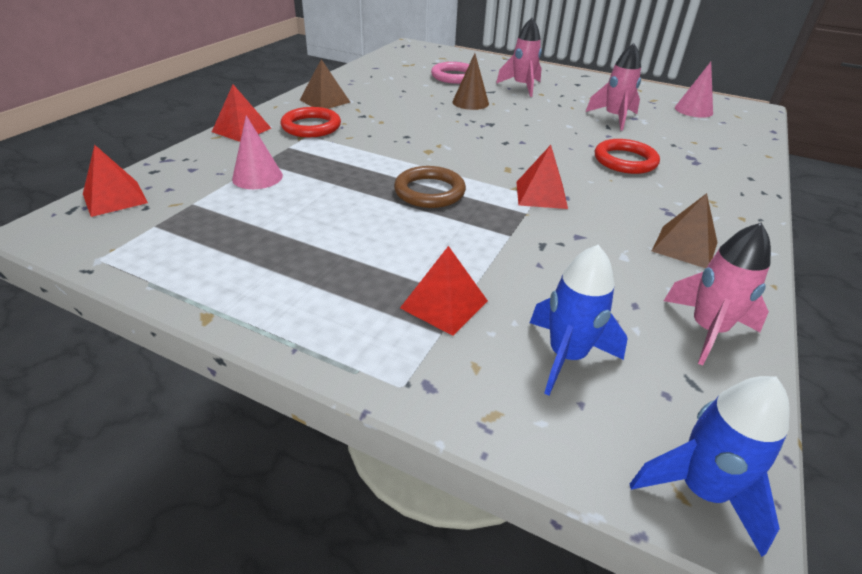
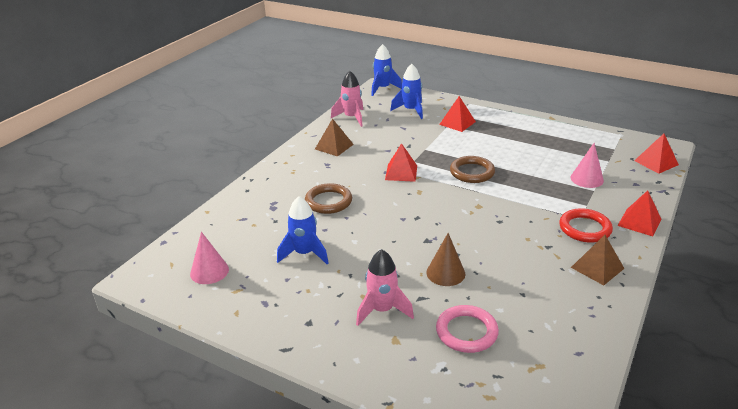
camera: 175 degrees left, 5 degrees down
(614, 118) = (304, 253): pink rocket -> blue rocket
(625, 161) = (328, 201): red ring -> brown ring

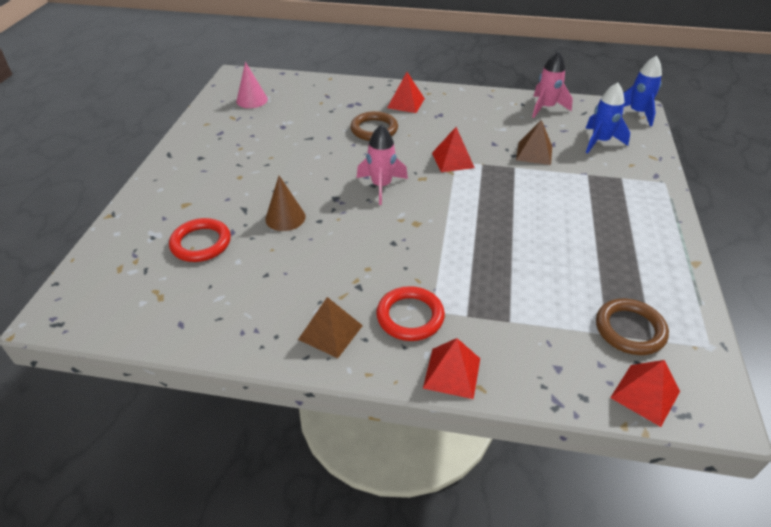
camera: 70 degrees right, 10 degrees up
(304, 253) = (289, 135): blue rocket -> none
(334, 146) = (476, 111): brown pyramid -> brown pyramid (534, 153)
(382, 310) = (222, 190): pink rocket -> pink rocket (381, 186)
(457, 123) = (600, 180): red pyramid -> red pyramid (406, 103)
(466, 332) = (201, 243): pink ring -> red ring
(472, 172) = (486, 208): brown ring -> brown ring (630, 329)
(587, 179) = (536, 312): pink cone -> none

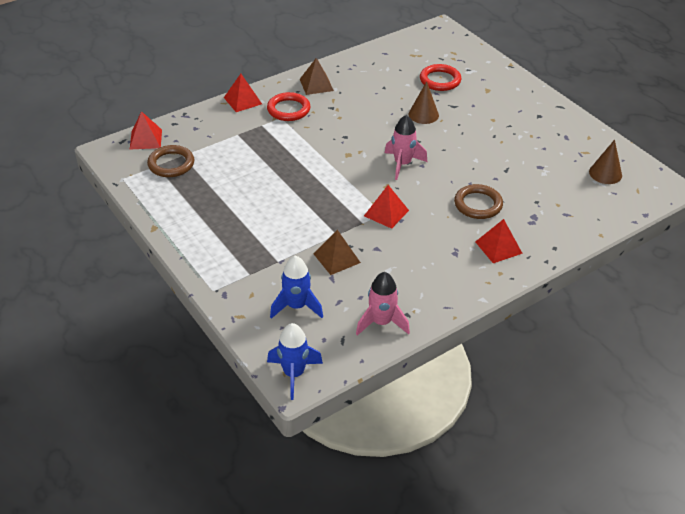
camera: 135 degrees right, 0 degrees up
(252, 100) = (605, 173): pink cone -> brown cone

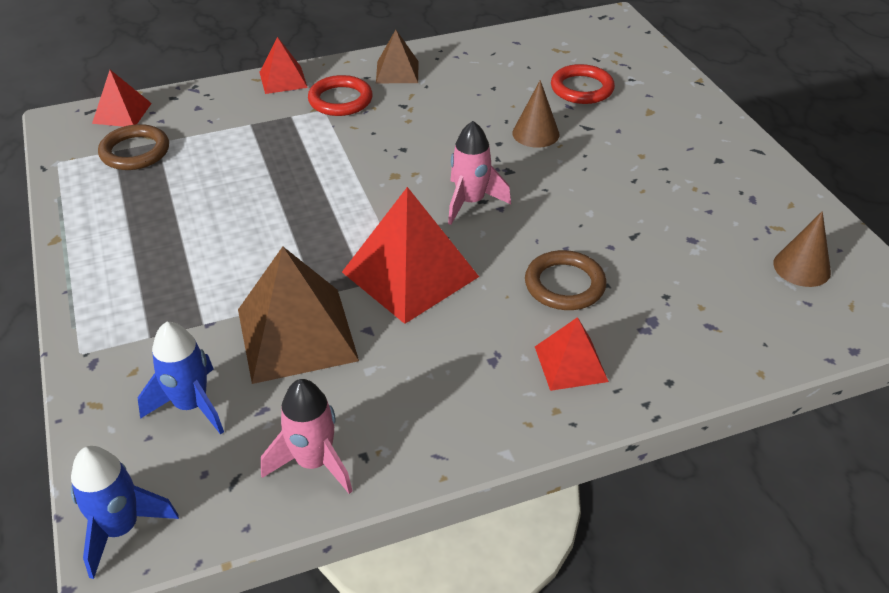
camera: 15 degrees right, 0 degrees up
(336, 258) = (296, 334): brown pyramid -> brown pyramid, size x1.81
(386, 213) = (410, 274): red pyramid -> red pyramid, size x1.81

